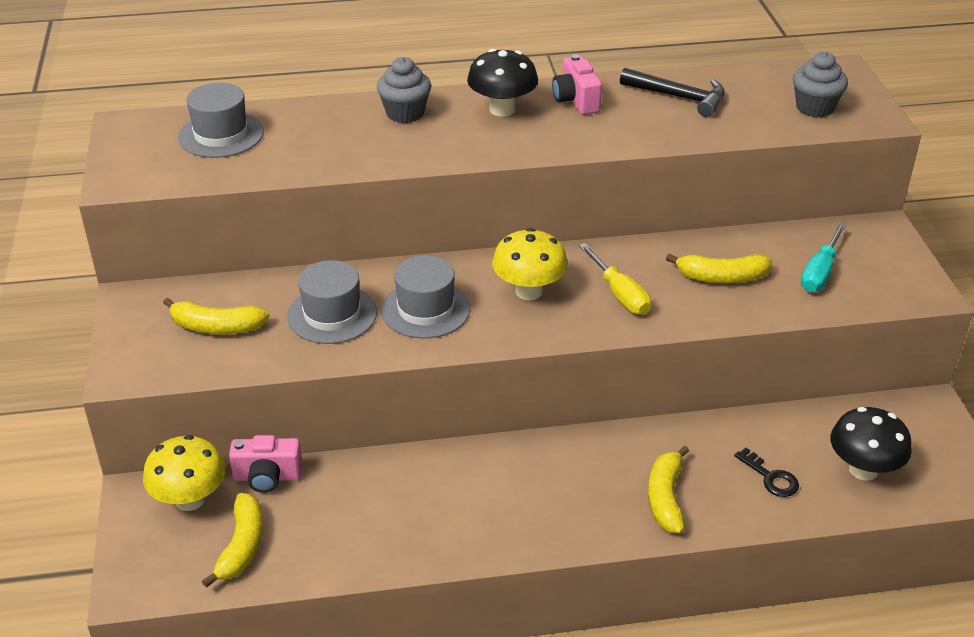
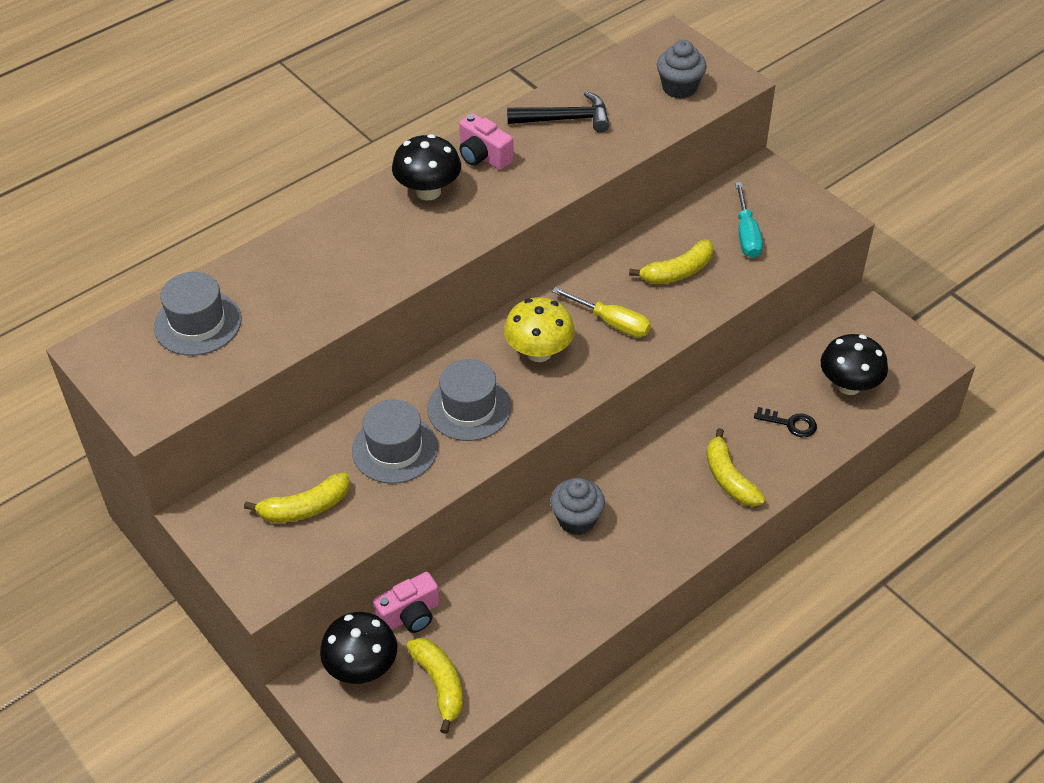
camera: 30 degrees left, 10 degrees up
(190, 499) = (362, 668): yellow mushroom -> black mushroom
(405, 113) = (346, 230): grey cupcake -> grey cupcake (577, 519)

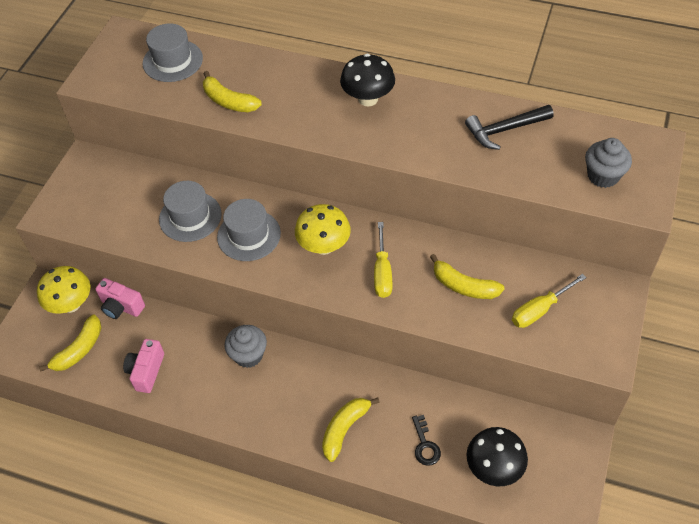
camera: 60 degrees right, 5 degrees up
(305, 508) = (118, 200): yellow banana -> yellow banana (229, 101)
(362, 668) = (71, 304): black mushroom -> yellow mushroom
(483, 156) = (426, 108): pink camera -> pink camera (146, 371)
(565, 119) = (504, 130): black hammer -> black hammer turned 105 degrees clockwise
(746, 235) = (539, 310): turquoise screwdriver -> yellow screwdriver

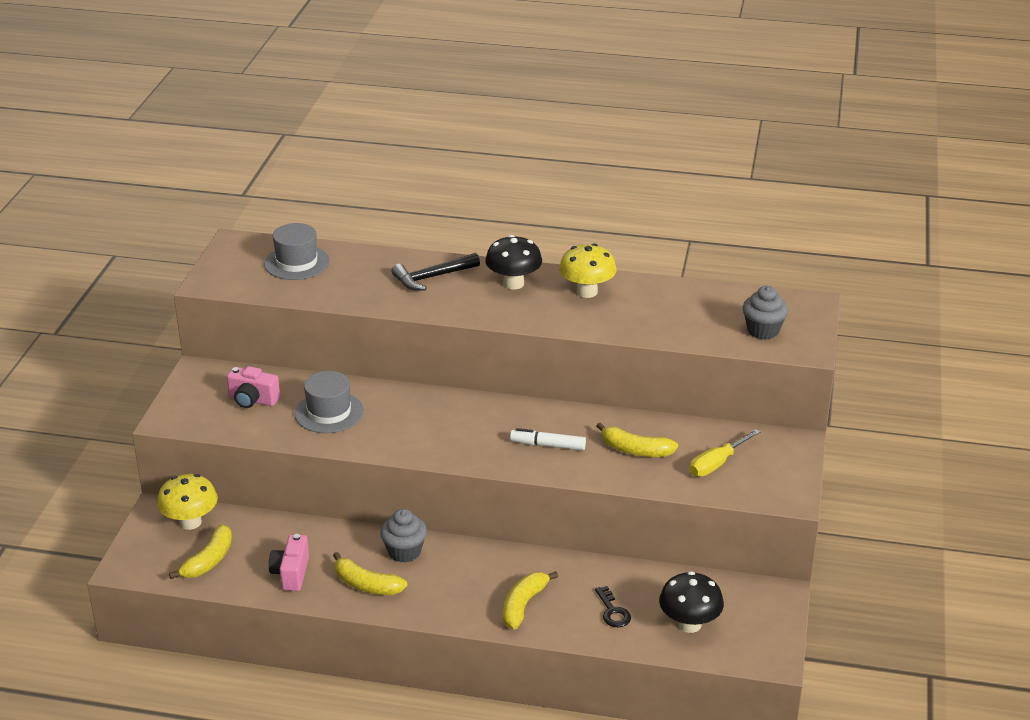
camera: 10 degrees left, 20 degrees down
(121, 307) = (250, 520): pink camera -> pink camera (253, 400)
(229, 101) = (366, 292): yellow banana -> yellow banana (366, 585)
(249, 235) = (397, 424): grey hat -> none
(324, 246) = (481, 427): yellow mushroom -> yellow mushroom (587, 292)
(382, 273) = (548, 445): yellow screwdriver -> white marker
(504, 130) = (659, 301): black hammer -> black hammer (432, 277)

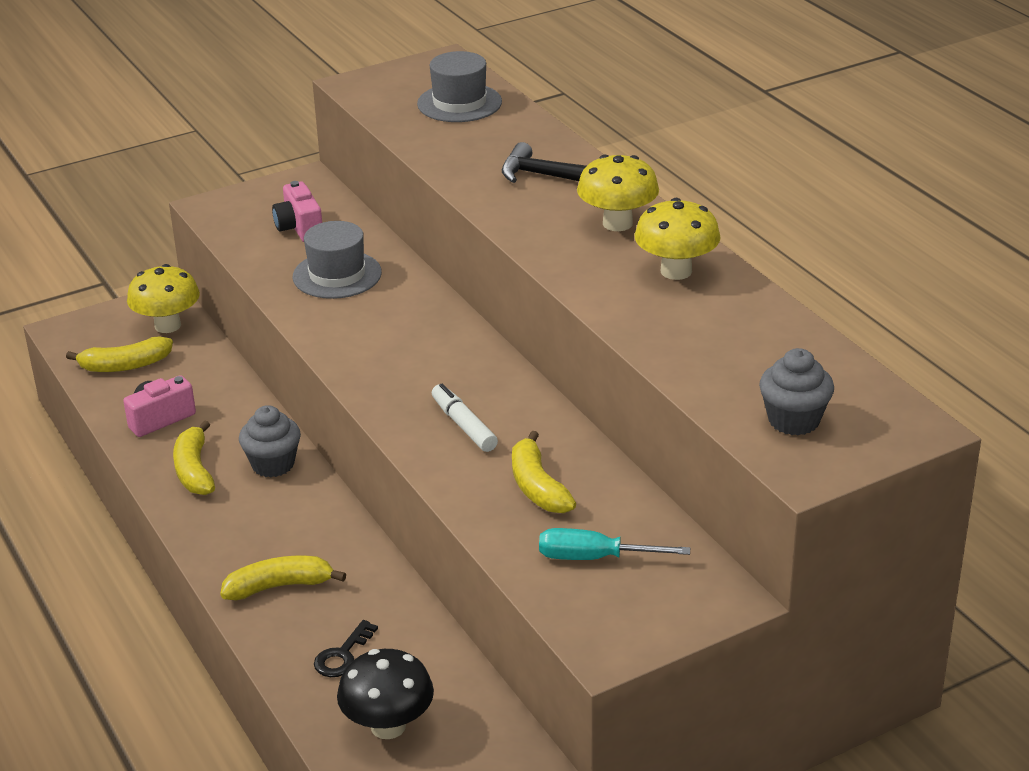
camera: 50 degrees right, 0 degrees up
(513, 283) = (617, 223): black mushroom -> yellow mushroom
(716, 464) = (593, 558): yellow screwdriver -> turquoise screwdriver

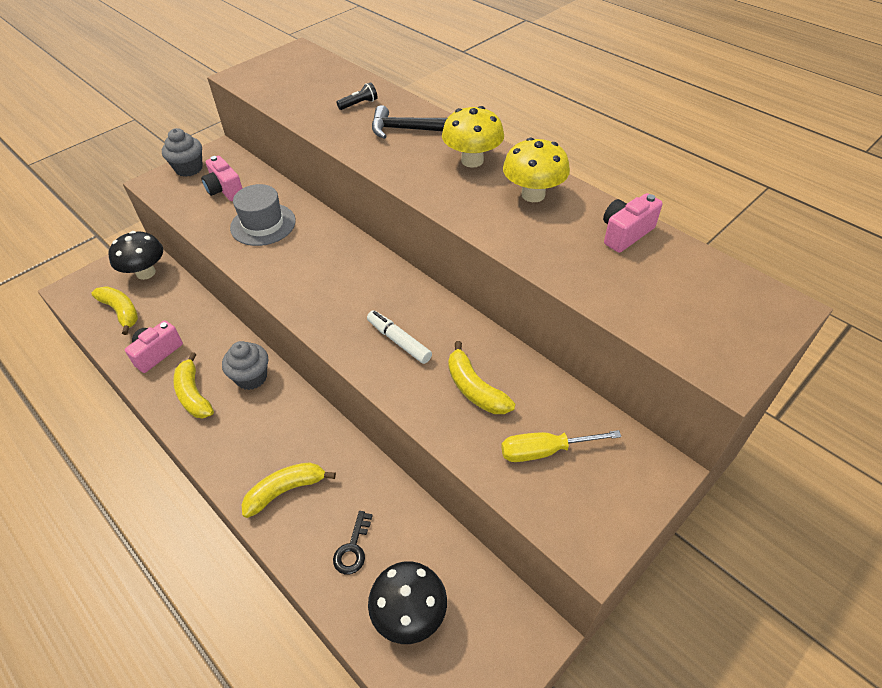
camera: 15 degrees left, 15 degrees up
(125, 365) = (121, 312): yellow banana -> yellow banana turned 105 degrees counterclockwise
(167, 325) = (146, 273): yellow mushroom -> black mushroom
(459, 103) = (320, 80): grey hat -> none
(499, 138) = (359, 104): none -> black flashlight
(593, 558) = (544, 451): turquoise screwdriver -> yellow screwdriver
(769, 328) = (625, 234): none -> pink camera
(794, 420) = (690, 318): grey cupcake -> grey cupcake (189, 168)

